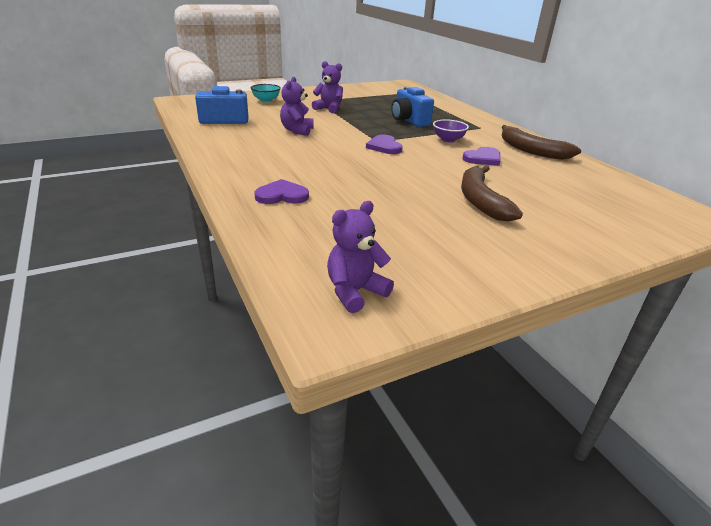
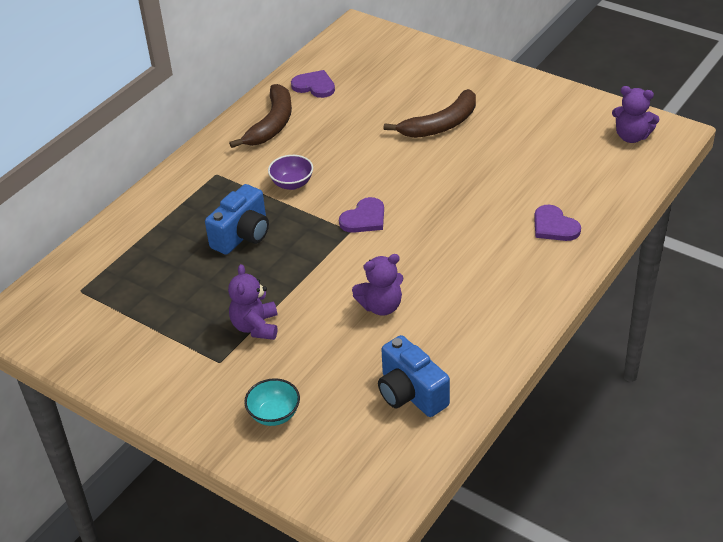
camera: 115 degrees left, 10 degrees up
(483, 158) = (331, 147): purple heart -> purple heart (314, 86)

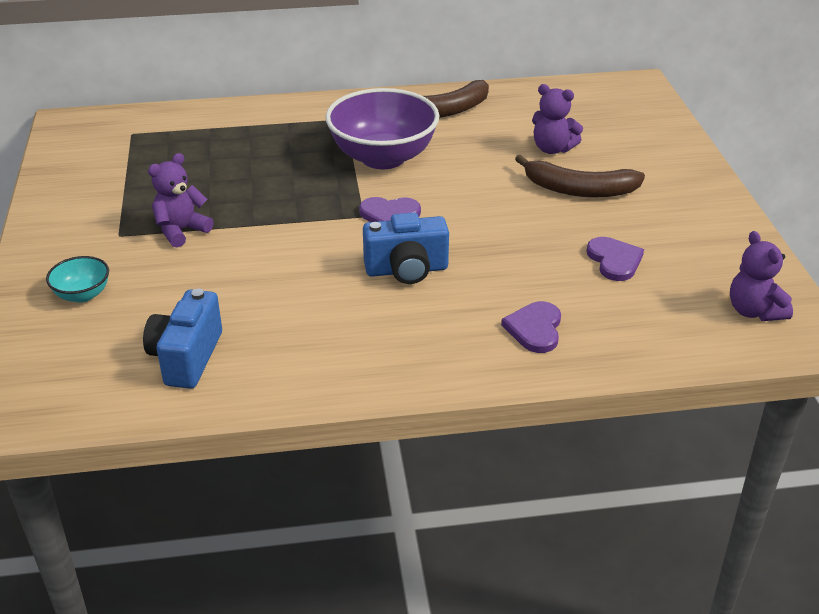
camera: 45 degrees right, 5 degrees down
(242, 235) = (286, 168): blue camera -> blue camera (406, 270)
(292, 184) = (383, 157): purple bowl -> purple bowl, size x2.19
(314, 86) = (525, 104): purple heart -> purple heart (614, 260)
(381, 306) = (284, 282): purple teddy bear -> purple teddy bear (552, 149)

